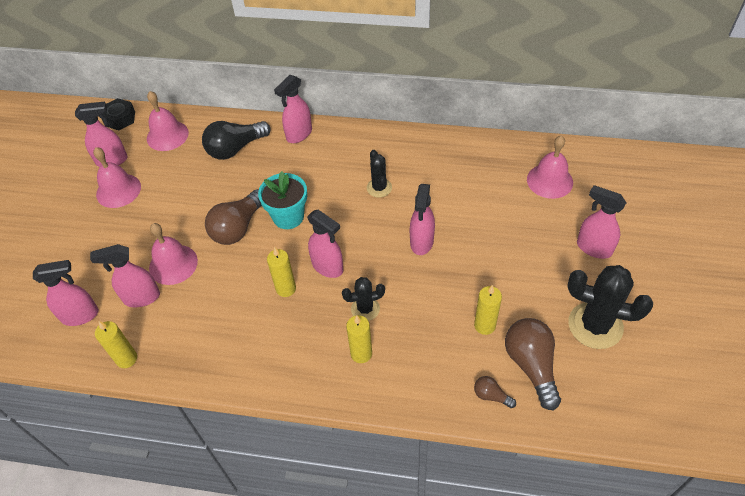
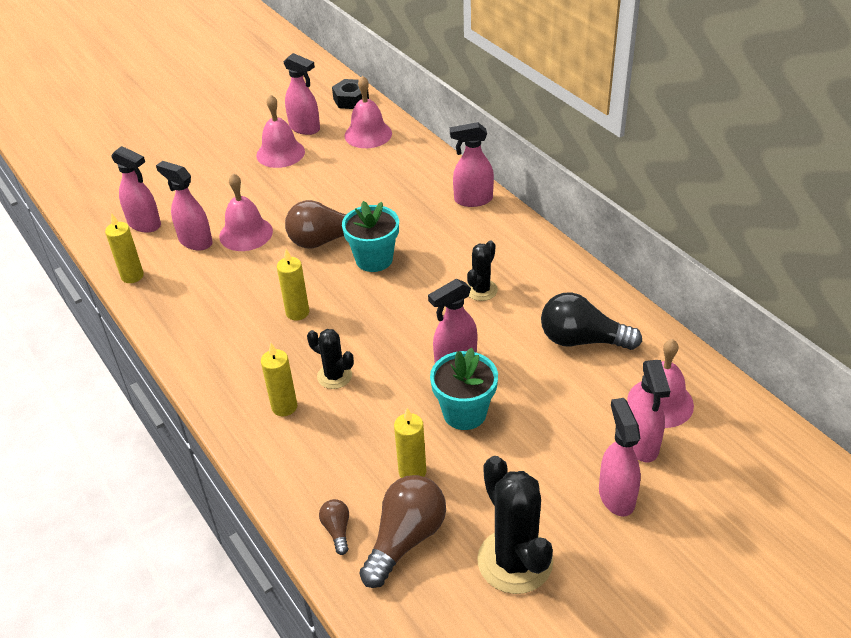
camera: 45 degrees right, 10 degrees down
(235, 148) = (405, 178): black light bulb -> black light bulb (582, 340)
(328, 267) = (351, 321): pink spray bottle -> pink spray bottle (641, 444)
(466, 268) = (464, 413): none -> turquoise flower pot

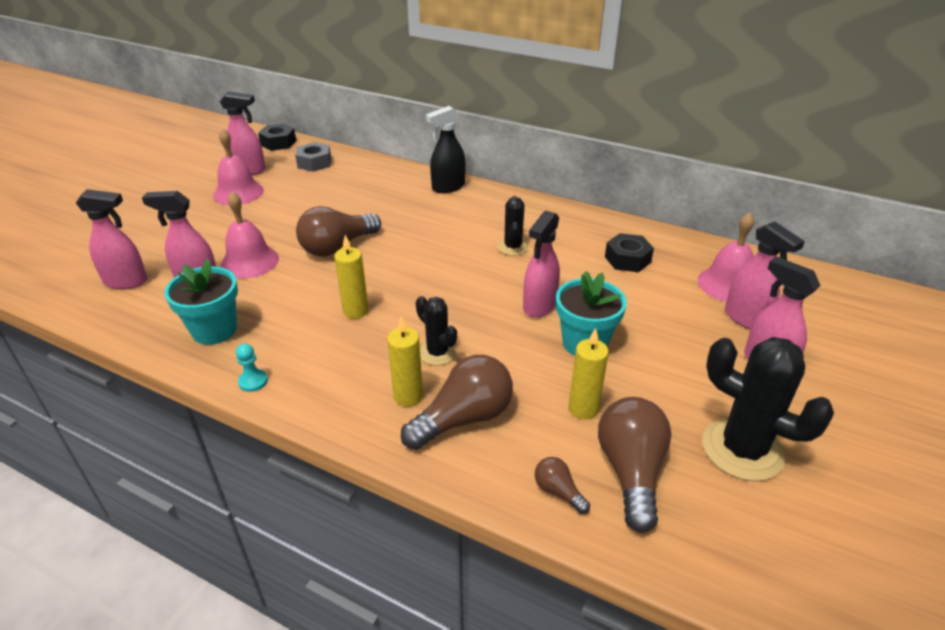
camera: 30 degrees left, 5 degrees down
(132, 276) = (142, 330): yellow candle -> none
(182, 350) = (253, 381): none -> turquoise pawn
(312, 442) = (464, 418): none -> brown light bulb
(334, 376) = (437, 353): black cactus -> black cactus turned 45 degrees clockwise
(368, 134) = (314, 163): pink bell -> grey nut
(374, 259) = (397, 250): turquoise flower pot -> turquoise flower pot (214, 330)
(473, 200) = (448, 187): pink spray bottle -> black spray bottle
(582, 340) = (627, 259): black light bulb -> black nut

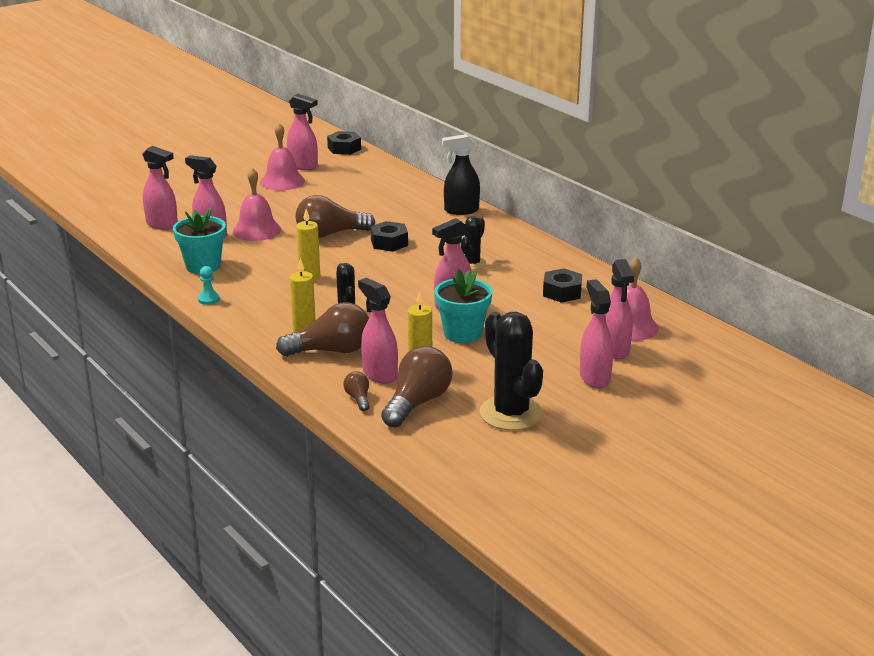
camera: 25 degrees right, 10 degrees down
(314, 163) = (362, 170): grey nut -> none
(408, 242) = (389, 243): none -> black nut
(549, 438) = (379, 374): none -> pink spray bottle

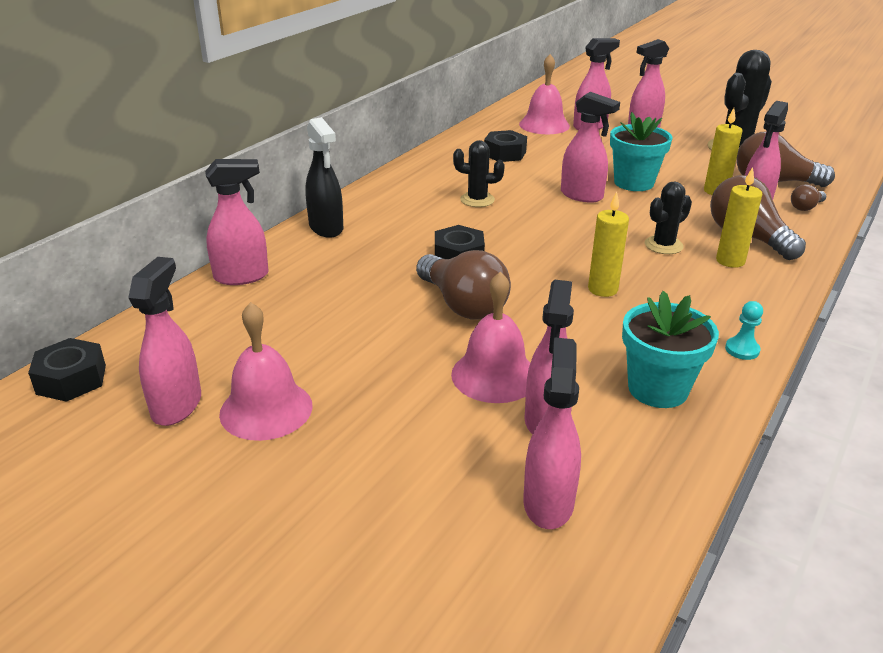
camera: 110 degrees left, 5 degrees up
(413, 184) = (242, 276): none -> pink spray bottle

